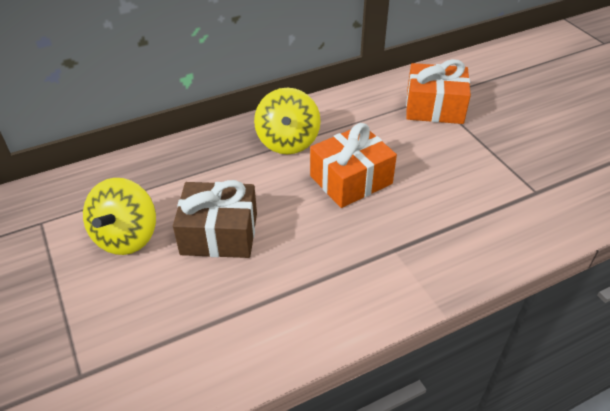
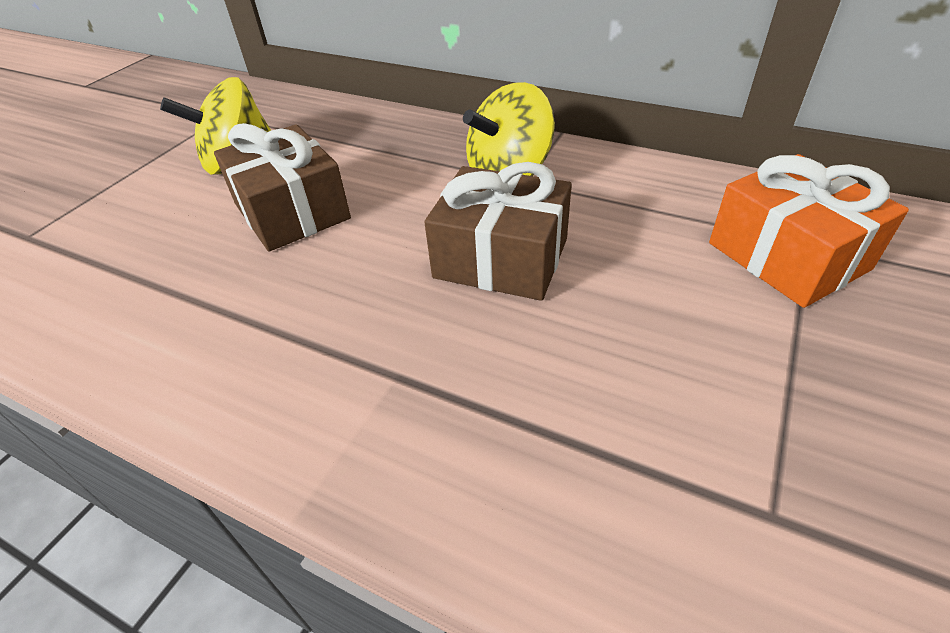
camera: 55 degrees right, 0 degrees up
(351, 180) = (501, 258): orange gift -> brown gift

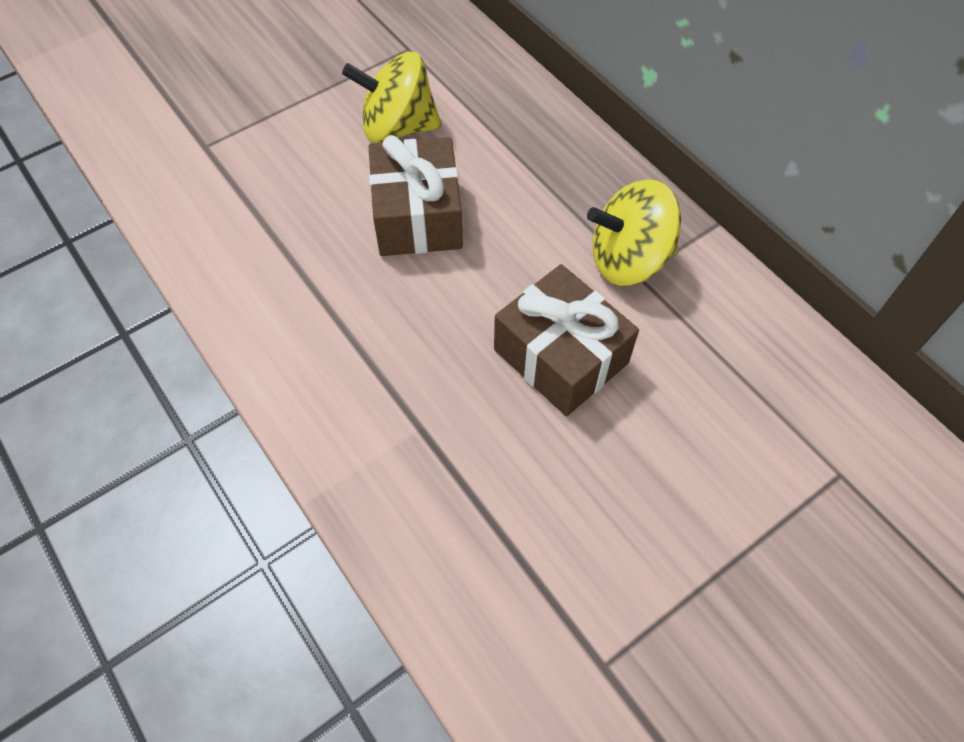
camera: 25 degrees right, 15 degrees up
(787, 256) = (807, 478): orange gift -> none

